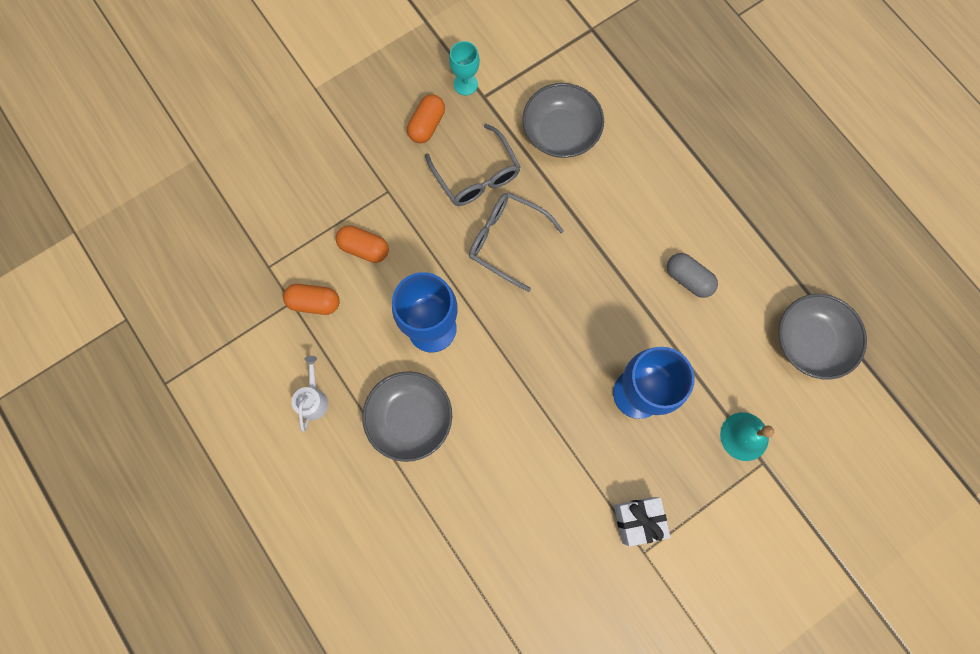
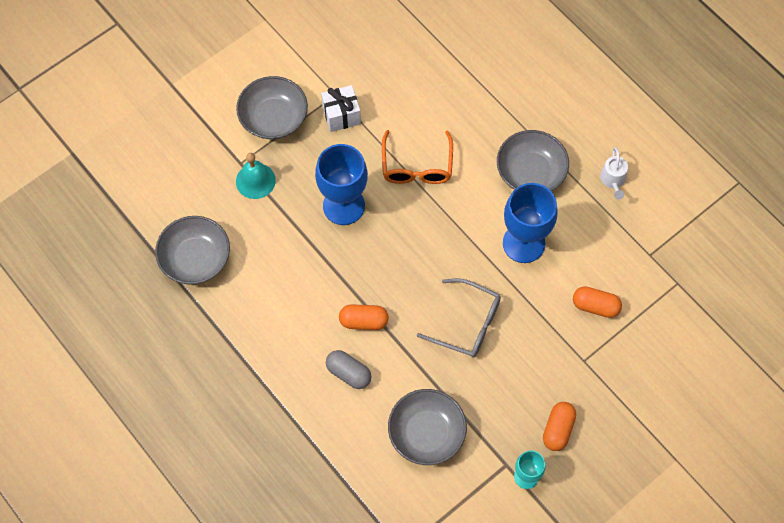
camera: 175 degrees right, 10 degrees down
(314, 302) = (629, 256): orange capsule -> orange capsule (363, 321)
(477, 175) = (502, 382): grey glasses -> none
(547, 439) = (417, 166): none -> orange glasses
(688, 279) = (301, 303): grey capsule -> grey capsule (348, 373)
(724, 524) = (273, 118): none -> grey bowl

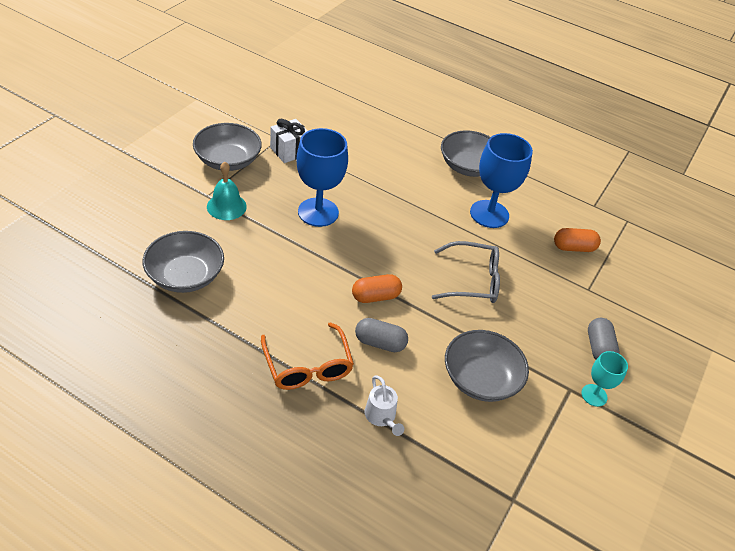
camera: 25 degrees left, 20 degrees down
(417, 166) = (371, 176): orange glasses -> orange glasses (307, 366)
(558, 429) = (599, 348): orange capsule -> grey capsule
(613, 180) = (536, 163): white watering can -> white watering can (381, 417)

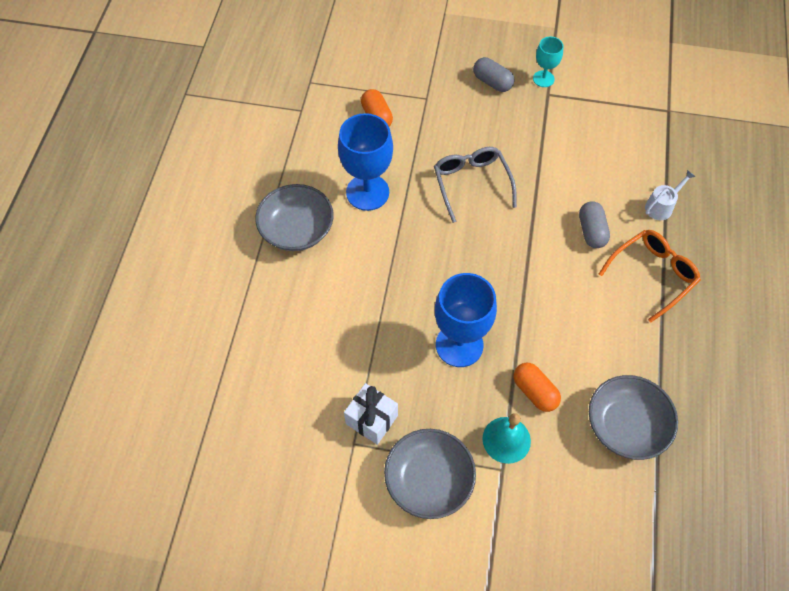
camera: 105 degrees left, 15 degrees up
(375, 296) = (541, 252): orange capsule -> orange capsule (534, 392)
(480, 379) = (579, 152): grey bowl -> none
(599, 348) = (492, 82): grey capsule -> grey capsule turned 60 degrees clockwise

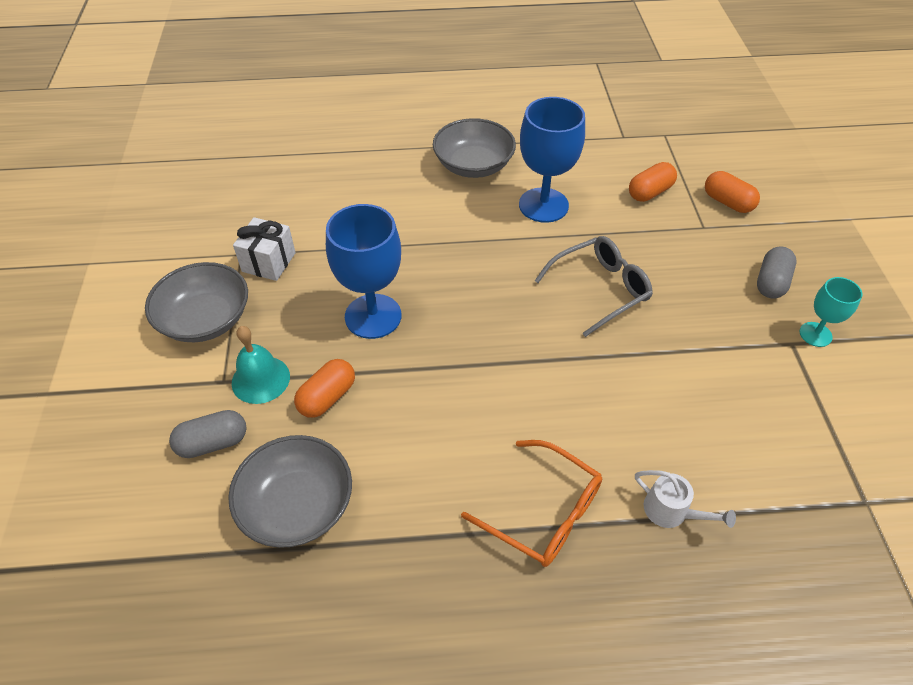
camera: 75 degrees right, 10 degrees down
(404, 74) = (727, 202): none -> orange capsule
(591, 231) = (586, 426): grey capsule -> grey capsule (213, 443)

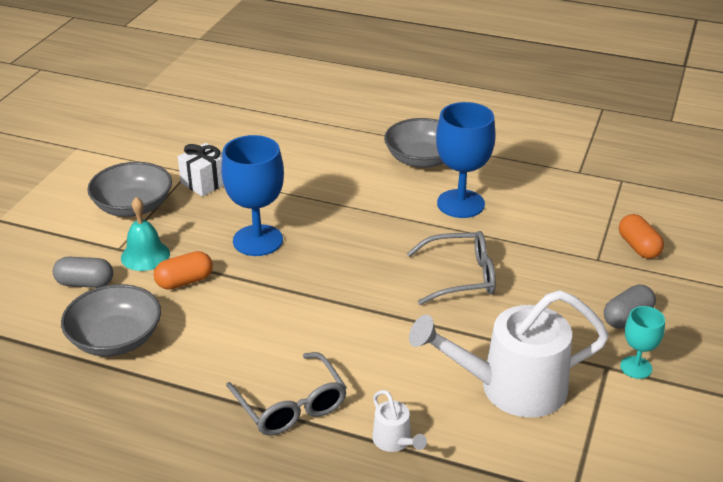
camera: 25 degrees right, 15 degrees down
(543, 512) = (291, 406): orange glasses -> grey glasses
(650, 192) = (568, 220): orange capsule -> none
(730, 401) = (510, 388): none -> white watering can

